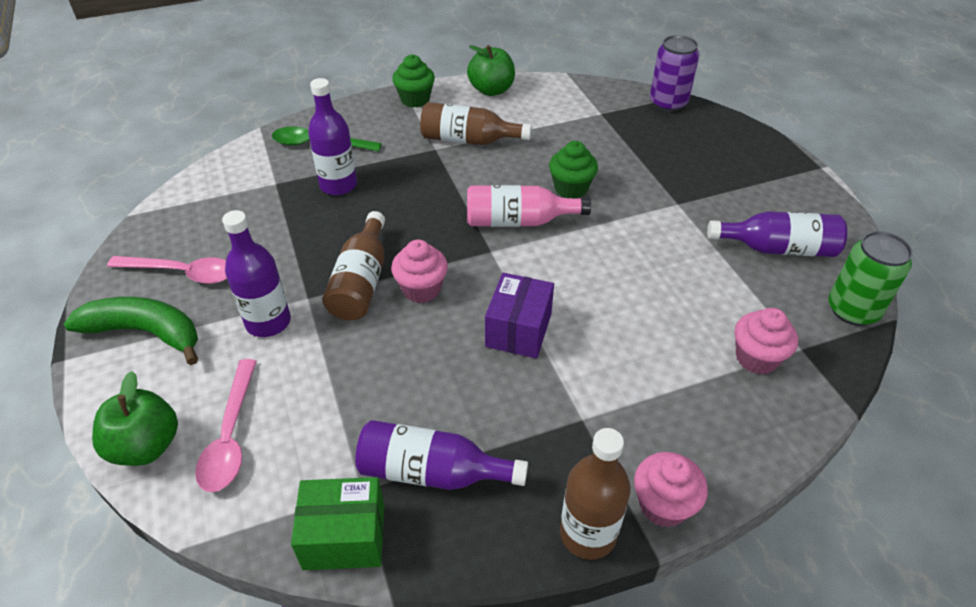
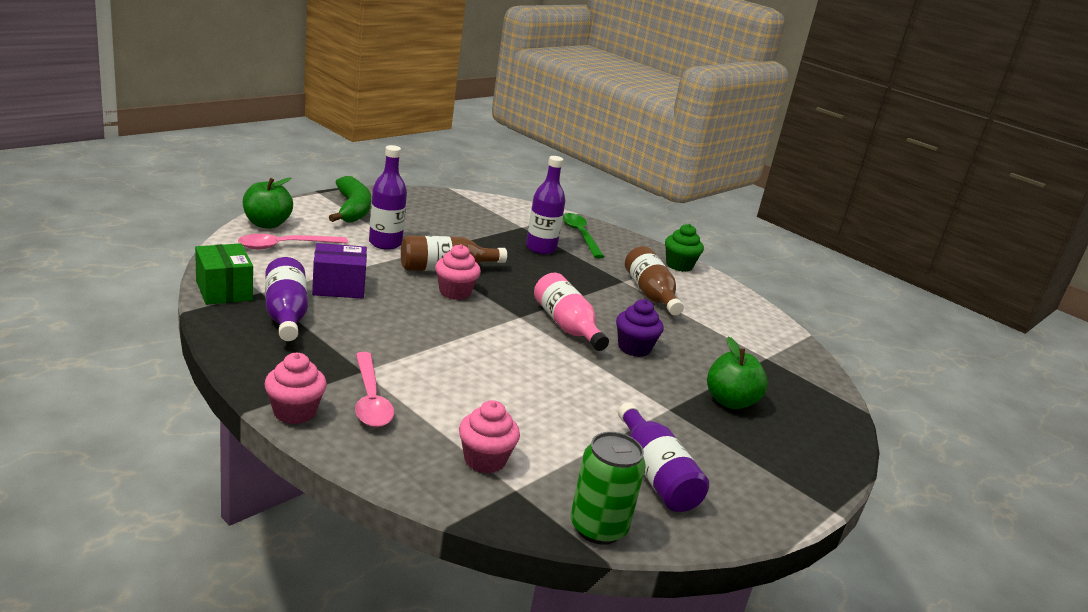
camera: 60 degrees right, 20 degrees down
(182, 273) = (410, 211): pink spoon -> pink spoon (370, 399)
(491, 90) = (734, 298): green apple -> green apple (730, 401)
(518, 330) = (439, 336): purple box -> purple box (338, 287)
(571, 188) = (634, 348): green cupcake -> purple cupcake
(588, 534) = (256, 379): brown bottle -> none
(668, 103) = (832, 397): purple can -> none

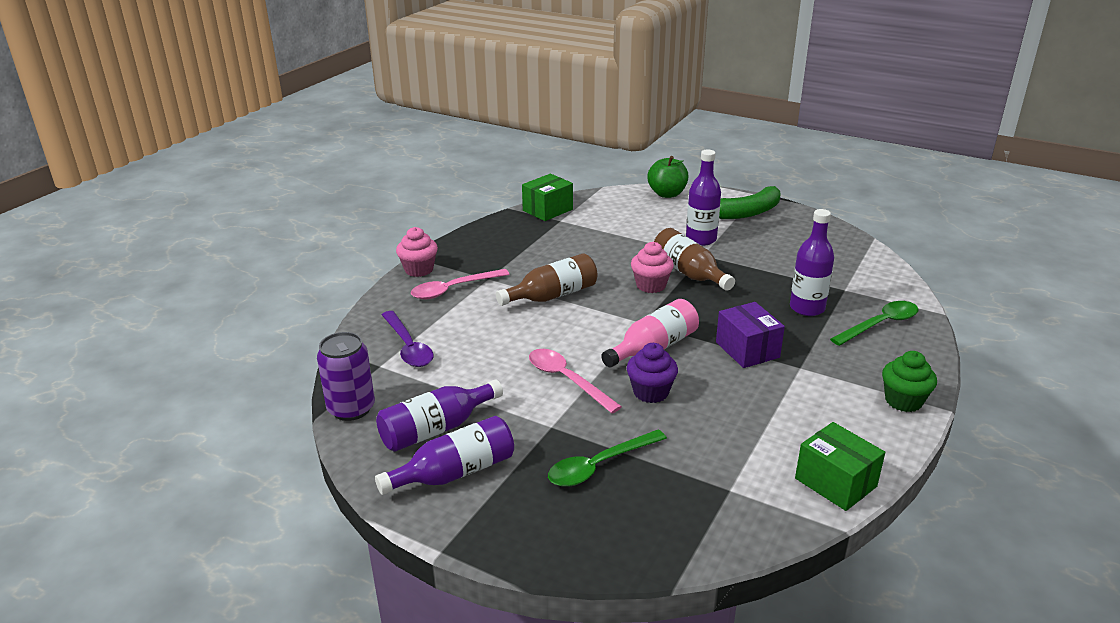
camera: 80 degrees right, 5 degrees up
(285, 246) = (640, 209): pink spoon -> pink spoon (567, 380)
(285, 314) = (538, 235): purple bottle -> purple bottle (455, 473)
(338, 287) = (600, 241): purple box -> purple box (747, 350)
(485, 460) = (408, 347): pink cupcake -> purple spoon
(598, 527) = (351, 408): green can -> purple can
(650, 294) = (790, 388): brown bottle -> brown bottle (552, 295)
(730, 401) = (599, 466): green apple -> green spoon
(763, 319) = (835, 482): none -> green box

